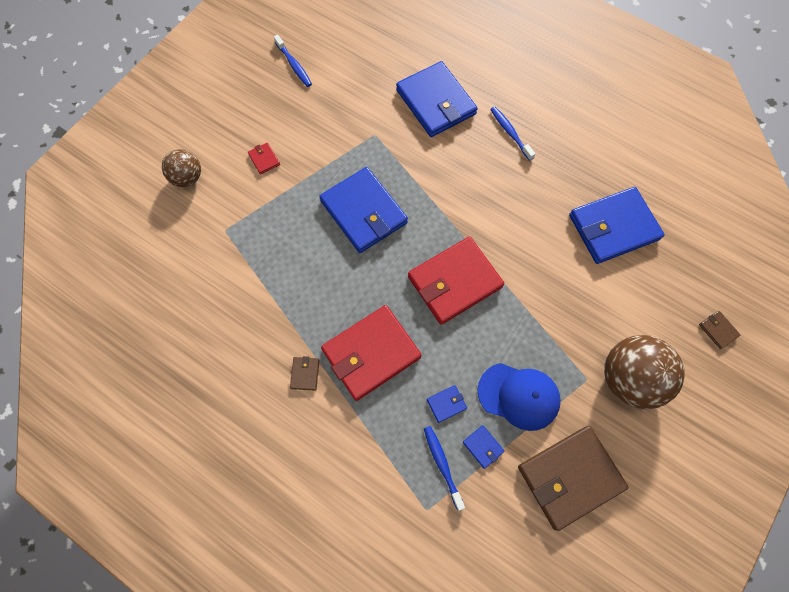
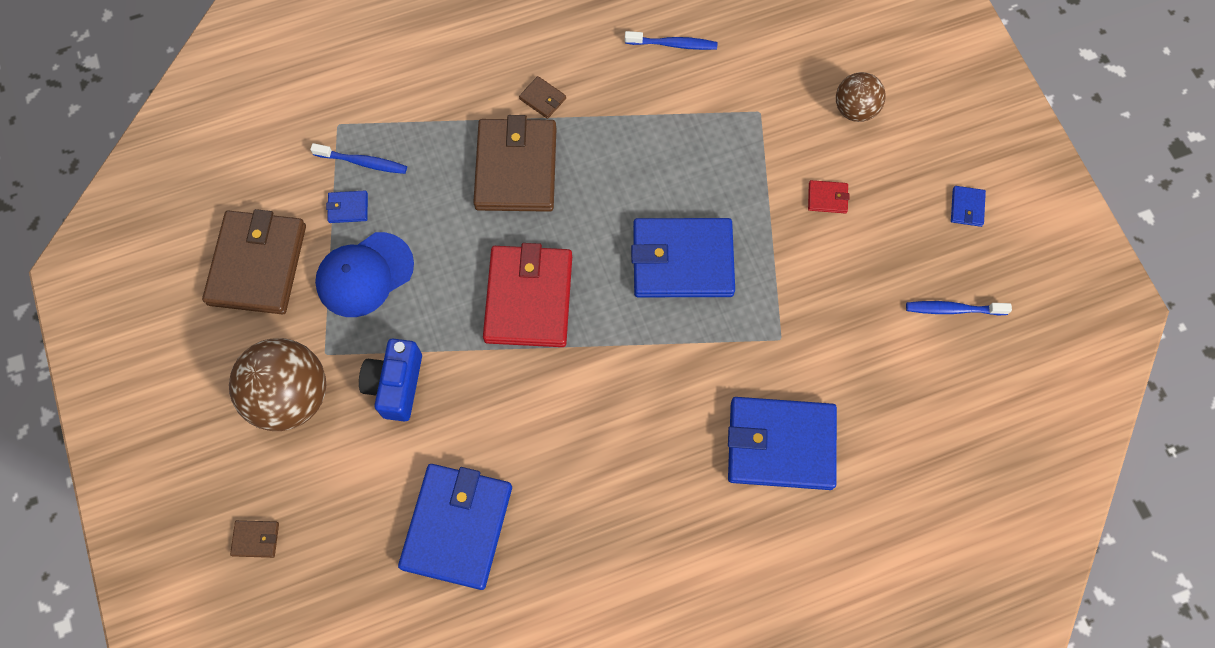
camera: 125 degrees right, 0 degrees up
(371, 353) = (516, 168): red wallet -> brown wallet
(446, 404) = (412, 203): blue wallet -> blue wallet (967, 207)
(510, 133) = (671, 504): blue toothbrush -> blue toothbrush (673, 44)
(569, 320) = (396, 385): none -> blue camera

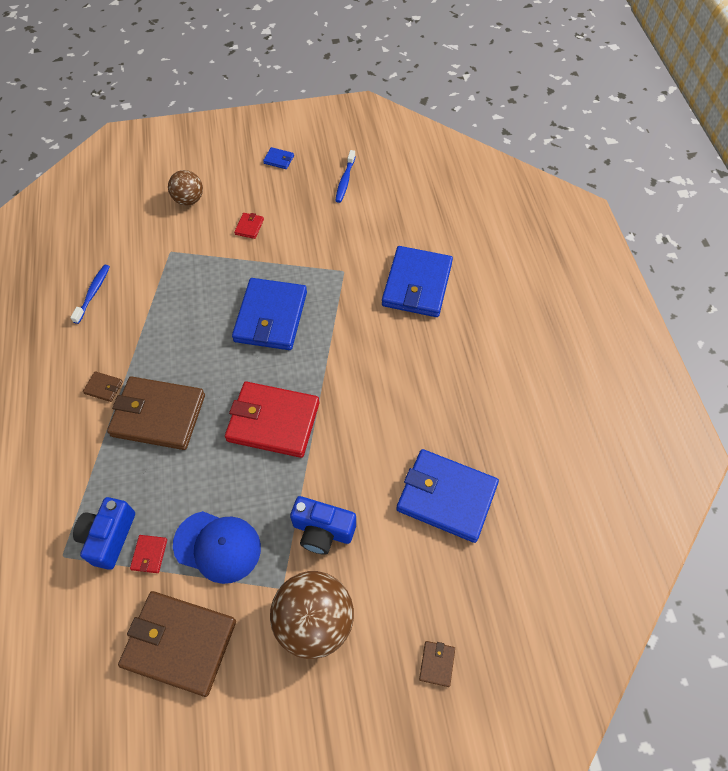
camera: 80 degrees left, 10 degrees down
(348, 208) = (149, 554): blue wallet -> red wallet
(363, 162) = (109, 537): blue toothbrush -> blue camera
(364, 275) = (217, 546): blue cap -> blue cap turned 45 degrees counterclockwise
(542, 99) = (103, 387): brown wallet -> brown wallet turned 60 degrees clockwise

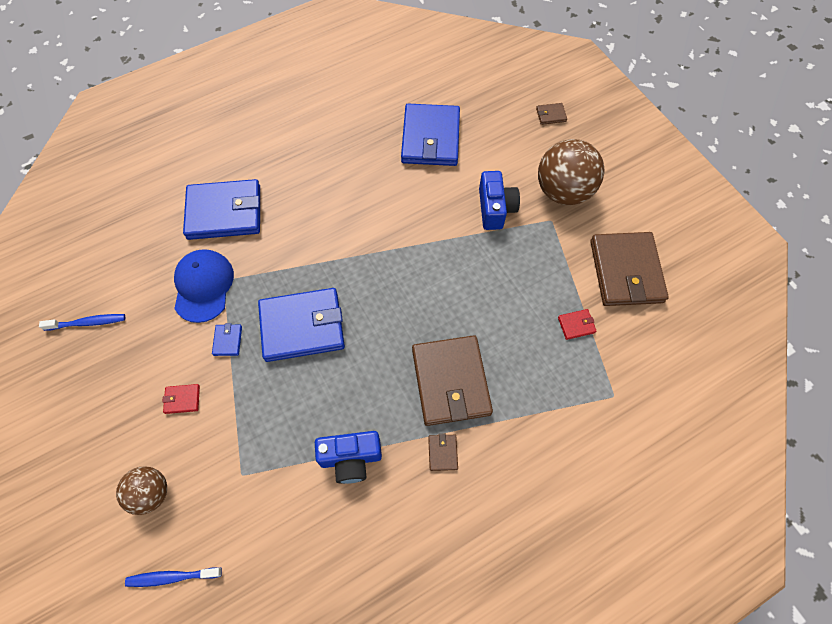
camera: 110 degrees left, 5 degrees up
(93, 293) = (328, 536): blue toothbrush -> blue toothbrush (172, 577)
(109, 537) = (579, 365): blue camera -> blue camera (351, 458)
(217, 546) = (544, 277): blue cap -> blue cap (203, 286)
(273, 421) = (416, 279): red wallet -> none
(278, 159) = (61, 411): blue wallet -> blue wallet (228, 341)

